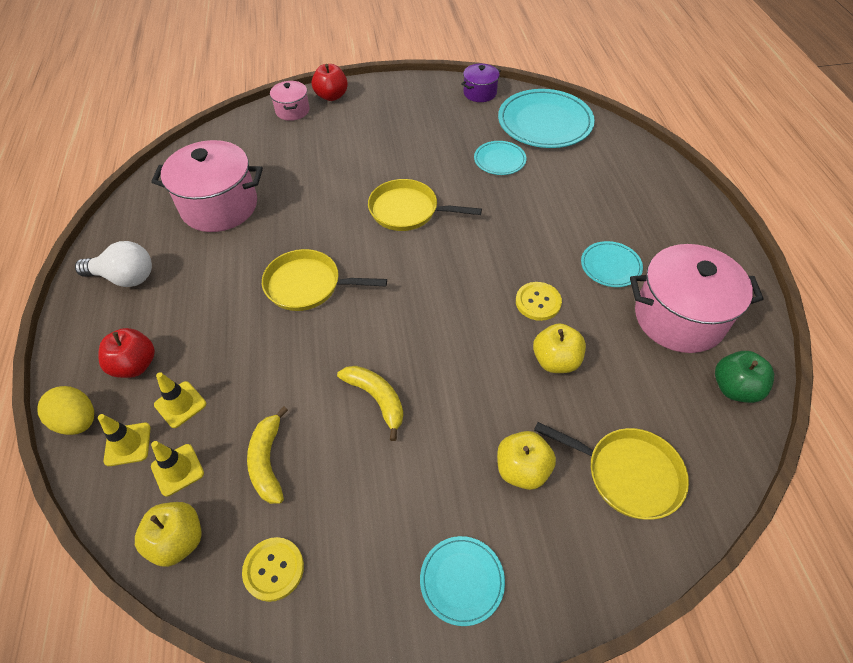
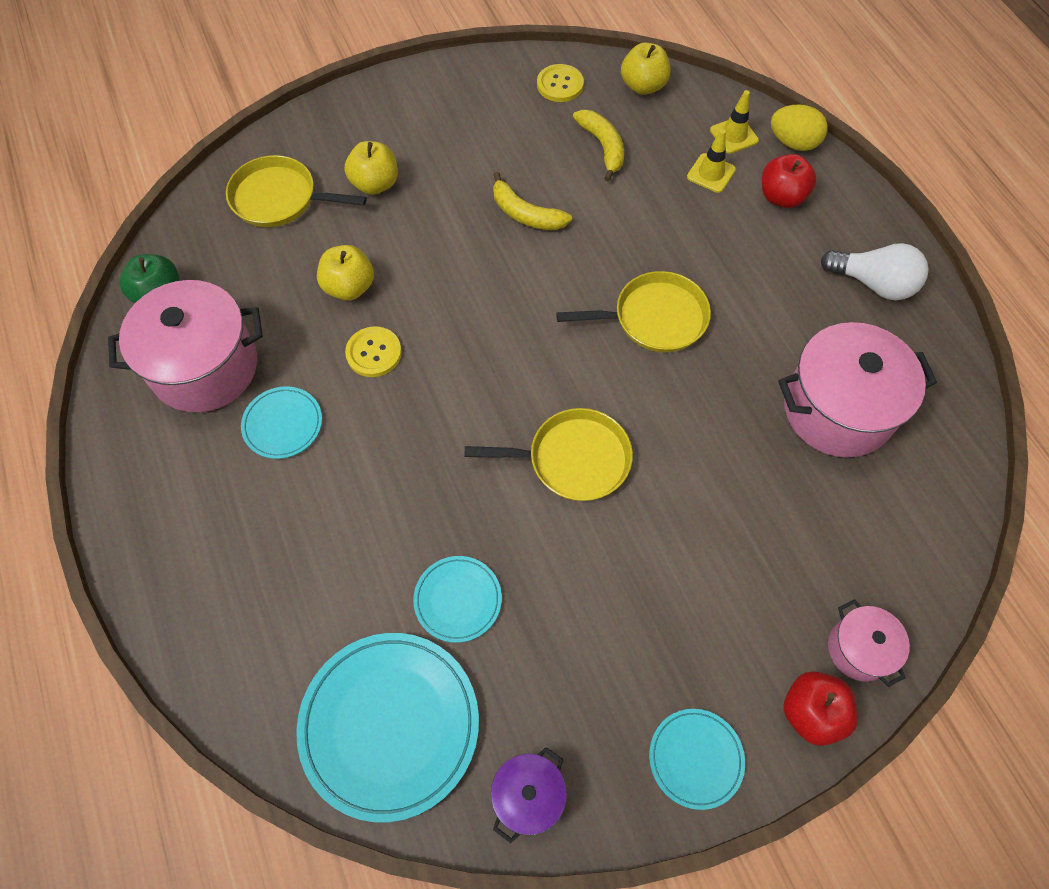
camera: 165 degrees right, 10 degrees up
(125, 277) = (873, 283): white light bulb -> white light bulb turned 150 degrees counterclockwise
(177, 470) = (676, 127): yellow traffic cone -> none
(462, 580) = (414, 105): turquoise plate -> turquoise plate (695, 758)

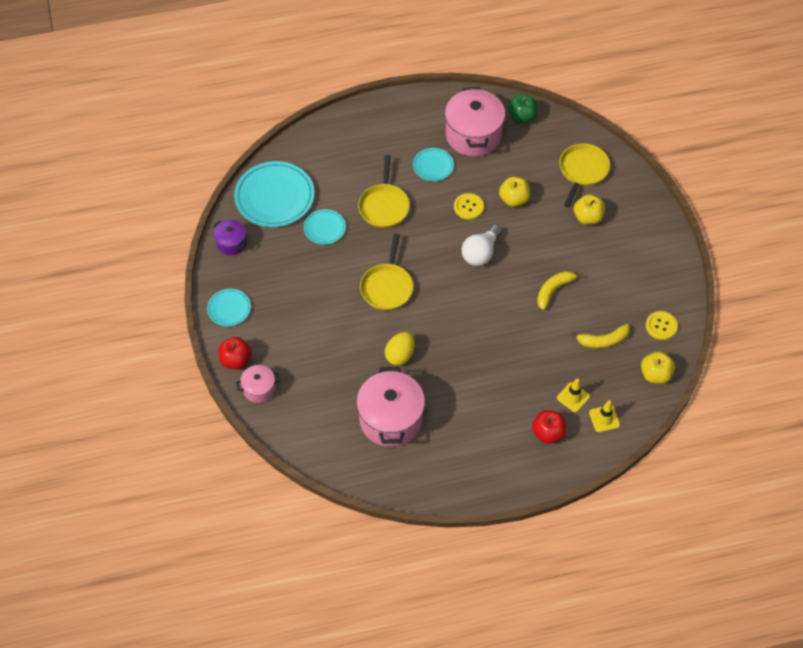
camera: 100 degrees right, 5 degrees down
(654, 318) = (468, 342): yellow pan -> yellow pan (384, 206)
(793, 143) = (593, 453): yellow egg -> yellow egg (400, 355)
(873, 283) = (472, 465): white light bulb -> white light bulb (480, 253)

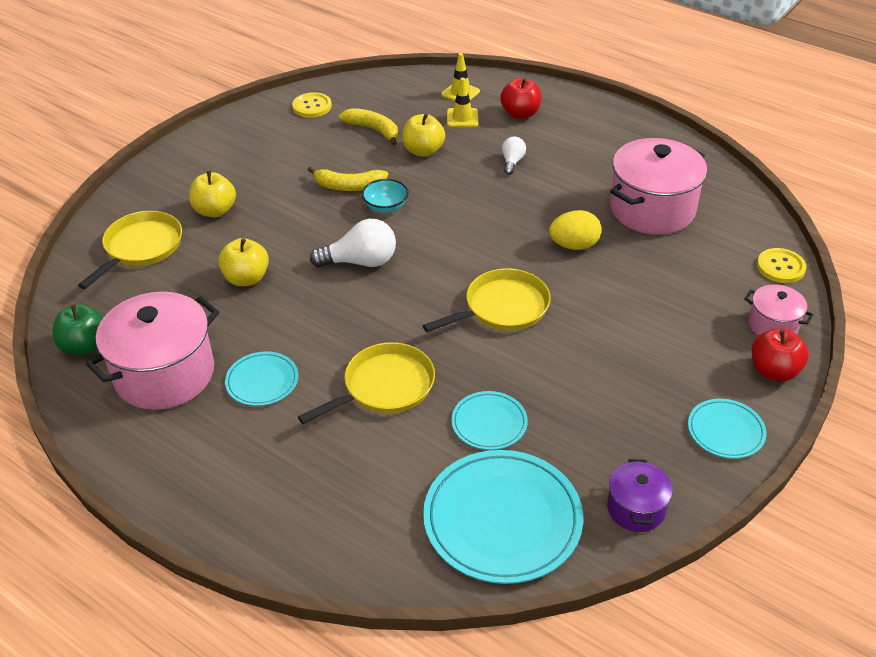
camera: 130 degrees left, 15 degrees down
(468, 207) = (300, 309): yellow button -> yellow button (780, 267)
(501, 387) = (512, 162): none -> white light bulb
(517, 294) = (386, 207): none -> turquoise bowl
(582, 171) = (141, 248): yellow pan -> yellow pan turned 135 degrees clockwise
(655, 374) = (374, 88): yellow apple -> yellow apple (423, 151)

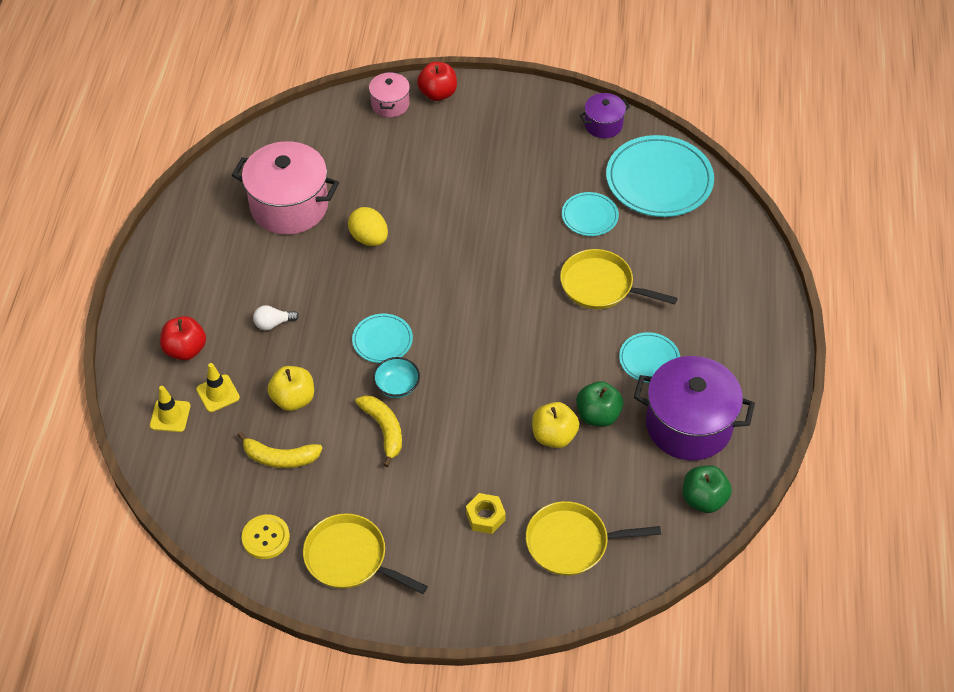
camera: 120 degrees left, 10 degrees up
(164, 374) = (688, 425): pink pot -> purple pot
(215, 211) = (485, 517): yellow apple -> yellow nut
(238, 315) = (598, 415): none -> green apple
(360, 262) = (480, 367): white light bulb -> none
(374, 130) = (280, 458): yellow banana -> yellow banana turned 90 degrees counterclockwise
(502, 308) = (473, 253): yellow pan -> yellow pan (350, 558)
(725, 431) = (510, 103): turquoise plate -> turquoise plate (382, 340)
(780, 267) = (319, 114): yellow button -> none

